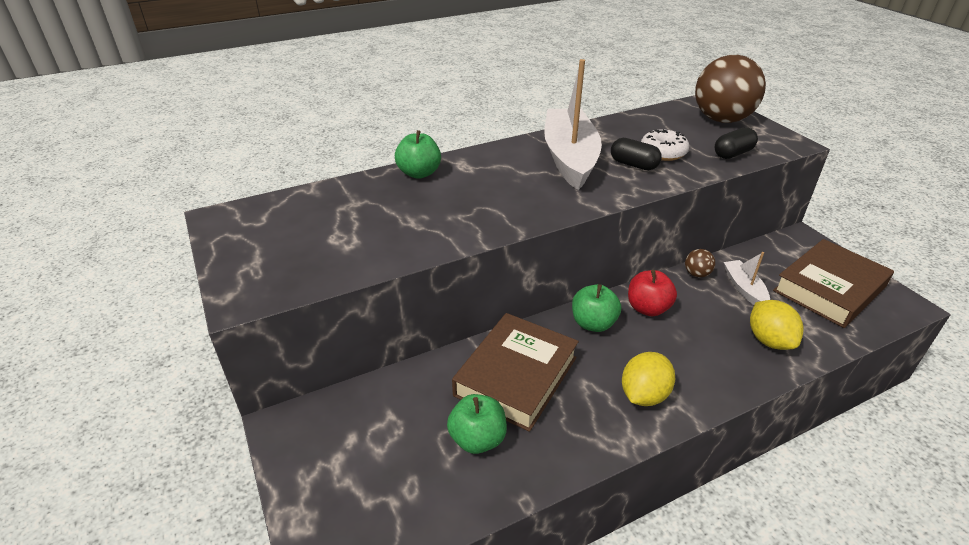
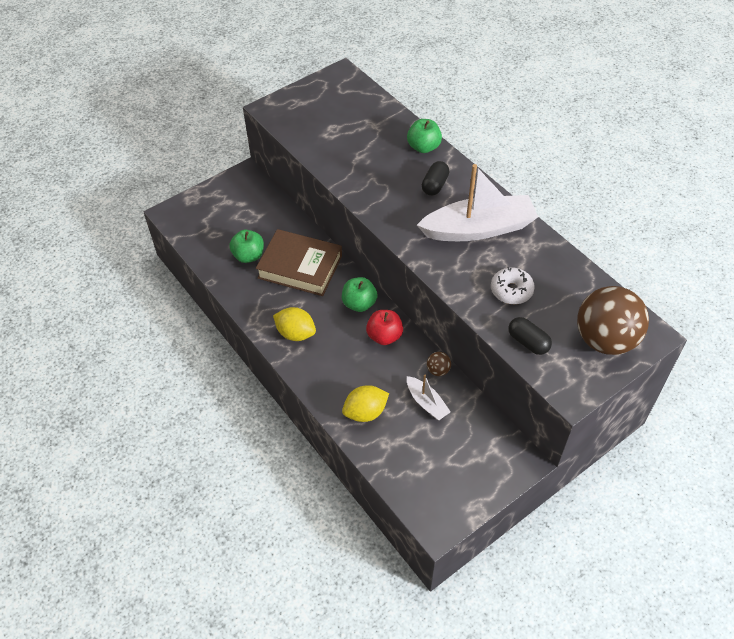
camera: 80 degrees right, 15 degrees up
(633, 165) = (480, 270): black capsule -> black capsule (435, 185)
(744, 289) = (426, 403): white boat -> white boat turned 75 degrees clockwise
(829, 289) = (444, 468): brown book -> none

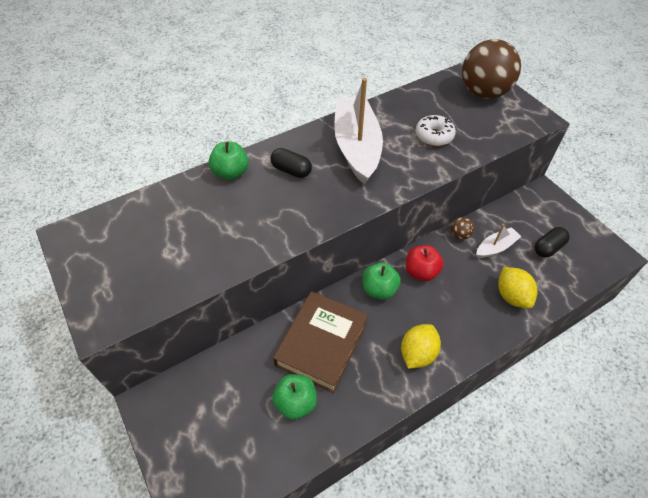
camera: 85 degrees left, 0 degrees up
(528, 342) = (491, 134): black capsule -> black capsule (548, 248)

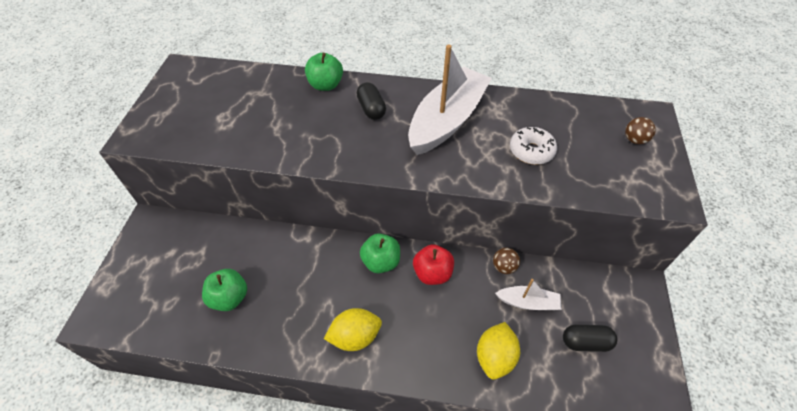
camera: 40 degrees right, 0 degrees up
(321, 344) = (292, 270): brown book -> none
(483, 93) = (634, 140): brown ball -> brown ball, size x0.40

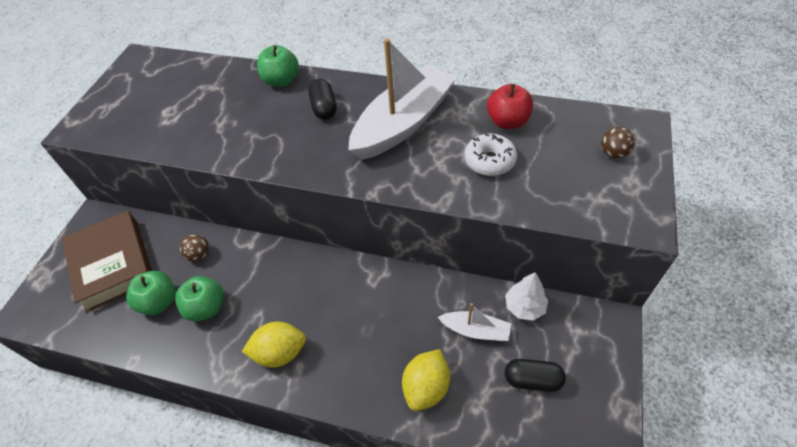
camera: 10 degrees right, 0 degrees up
(176, 265) = (112, 264): none -> brown book
(381, 262) = (322, 275): green apple -> green apple (206, 307)
(432, 273) = (375, 291): red apple -> red apple (507, 121)
(504, 267) = (456, 289): brown ball -> brown ball (199, 255)
(566, 278) = (524, 307): none -> white tree

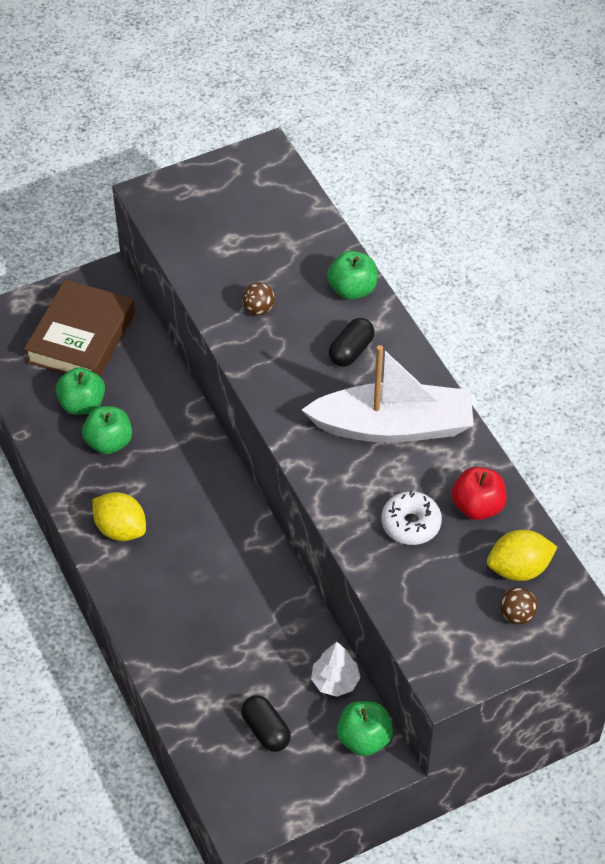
camera: 45 degrees right, 0 degrees up
(199, 255) = (149, 392): brown ball -> brown ball (258, 309)
(426, 387) = (187, 656): yellow lemon -> yellow lemon (518, 568)
(475, 330) = (274, 658): white boat -> none
(585, 322) = (364, 739): none -> green apple

